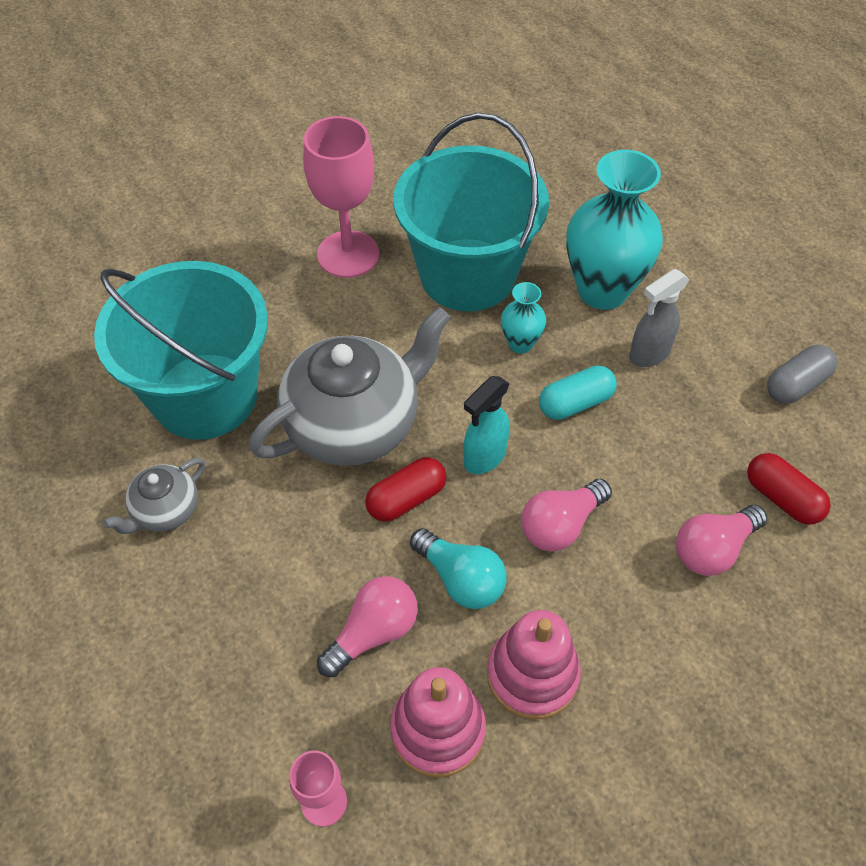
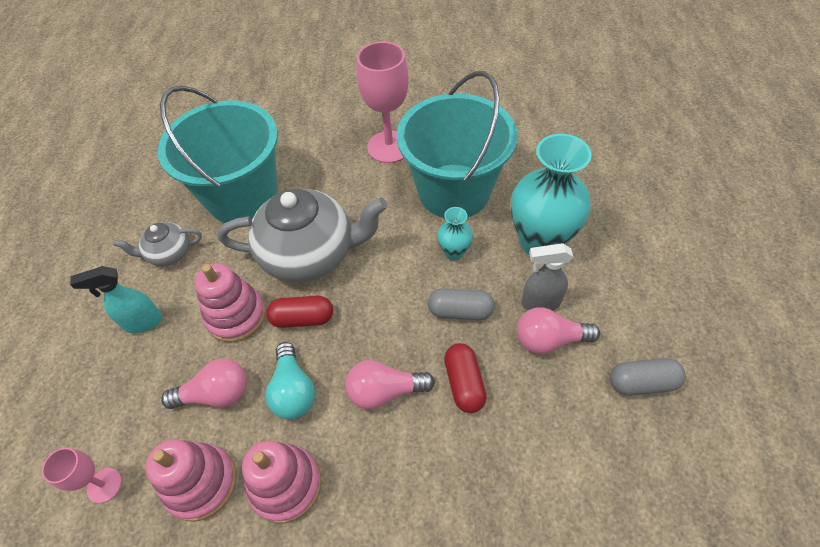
camera: 35 degrees right, 0 degrees up
(322, 537) = (236, 316): none -> pink stacking toy
(484, 457) = (371, 317): turquoise spray bottle -> turquoise spray bottle (142, 322)
(575, 403) = (460, 311): turquoise capsule -> grey capsule
(712, 549) = (479, 472): pink light bulb -> pink light bulb (549, 340)
(782, 498) = (563, 464): red capsule -> red capsule (464, 383)

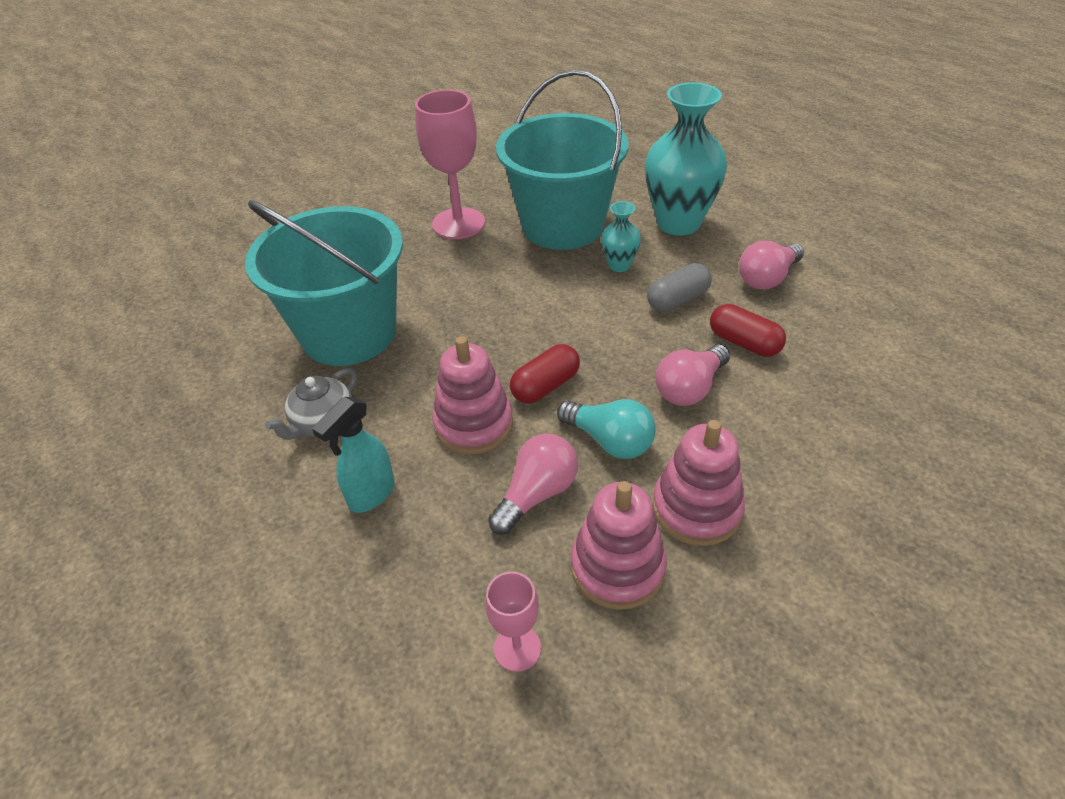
camera: 40 degrees left, 10 degrees down
(310, 254) = (487, 337): grey teapot -> none
(540, 303) = (730, 260): grey spray bottle -> none
(642, 383) = (860, 266): grey capsule -> none

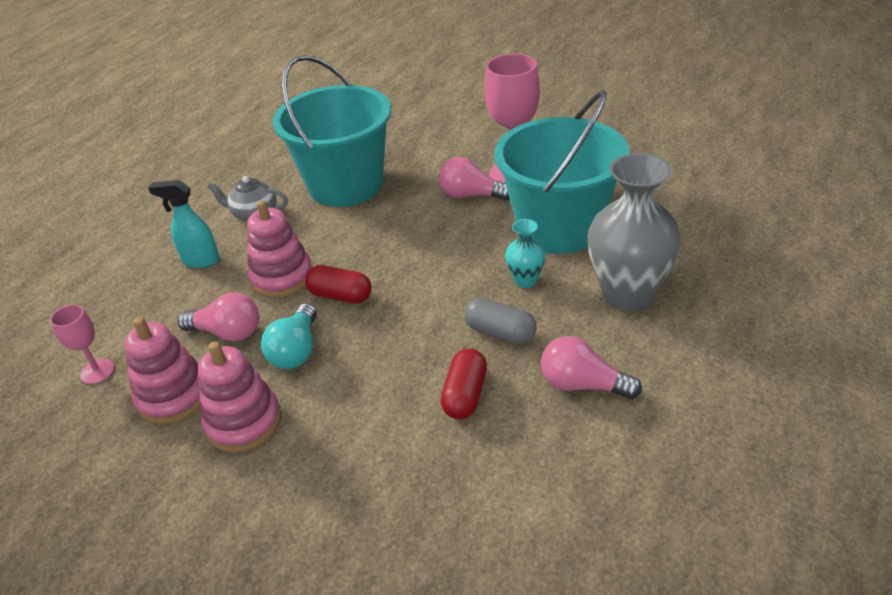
camera: 65 degrees right, 5 degrees down
(678, 223) = (627, 295): turquoise vase -> grey vase
(689, 388) = (381, 377): pink light bulb -> pink light bulb (471, 195)

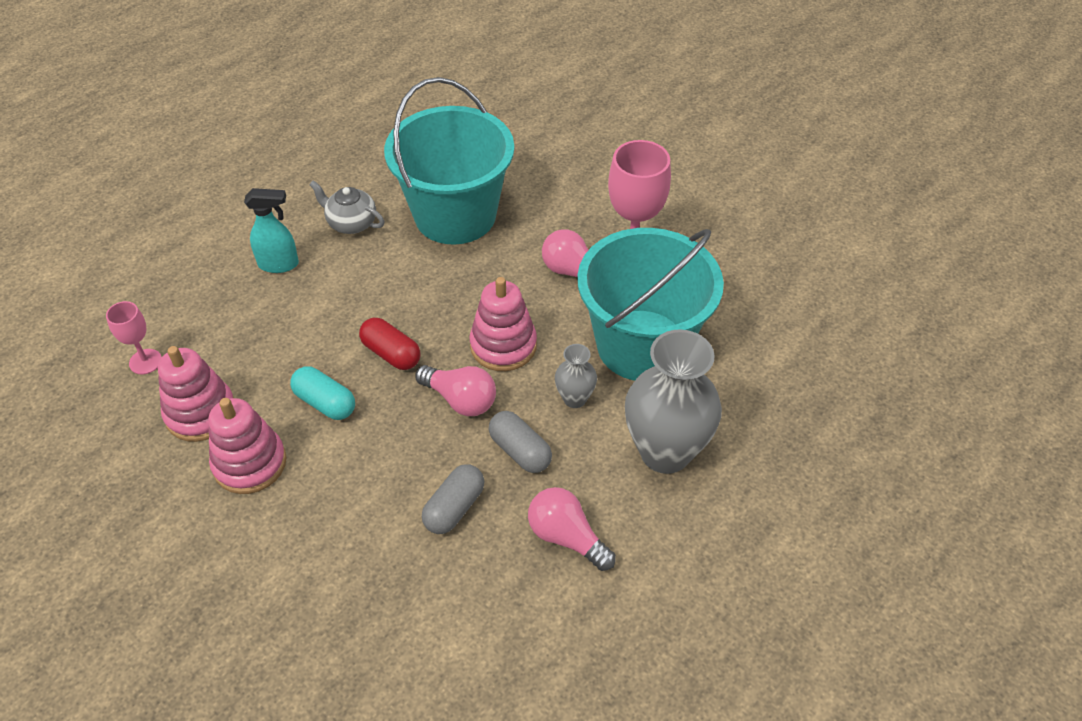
camera: 15 degrees right, 10 degrees up
(200, 260) = (279, 264): turquoise spray bottle -> turquoise spray bottle turned 150 degrees clockwise
(228, 332) = (273, 359): pink light bulb -> pink light bulb (460, 400)
(282, 277) = (346, 311): pink stacking toy -> pink stacking toy (503, 345)
(296, 351) = (325, 402): turquoise light bulb -> turquoise capsule
(465, 395) = (454, 507): red capsule -> grey capsule
(525, 280) = (574, 399): turquoise vase -> grey vase

